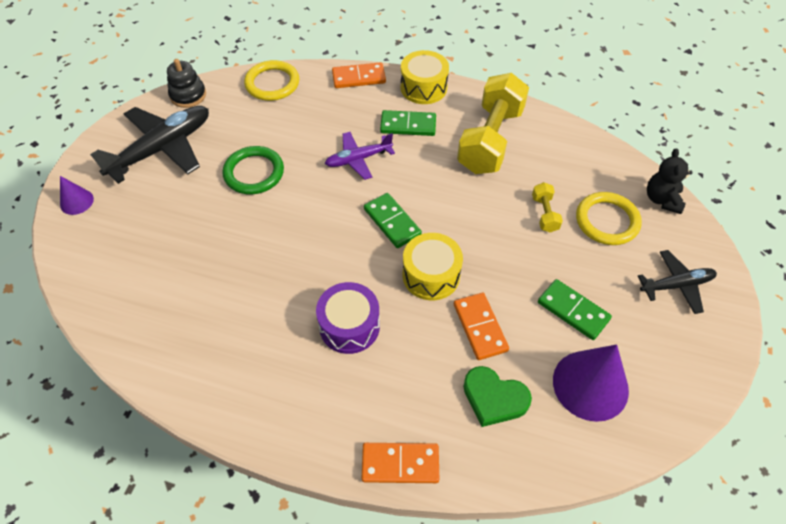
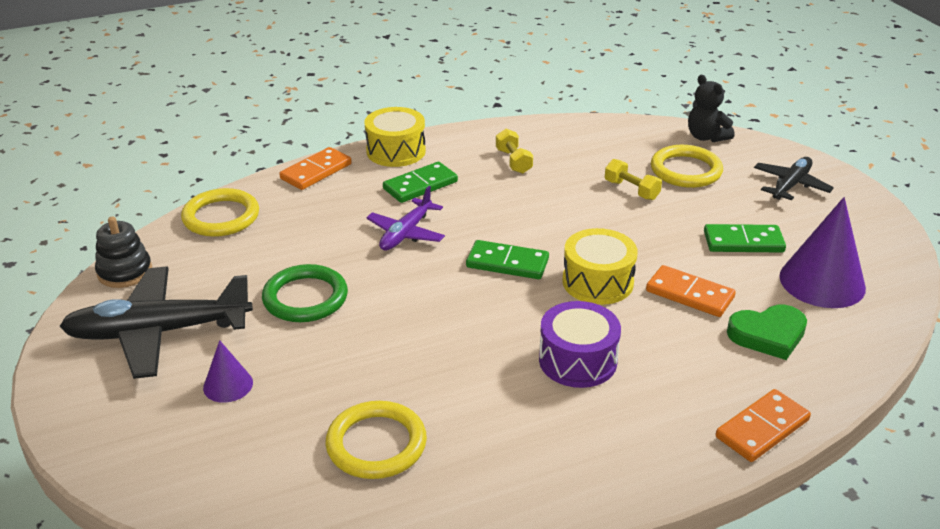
camera: 40 degrees left, 20 degrees down
(76, 201) = (104, 437): purple cone -> purple cone (228, 385)
(162, 148) = (158, 332): black plane -> black plane turned 105 degrees counterclockwise
(183, 301) = (376, 444): none -> yellow ring
(490, 140) = (513, 161): yellow dumbbell -> yellow dumbbell, size x0.43

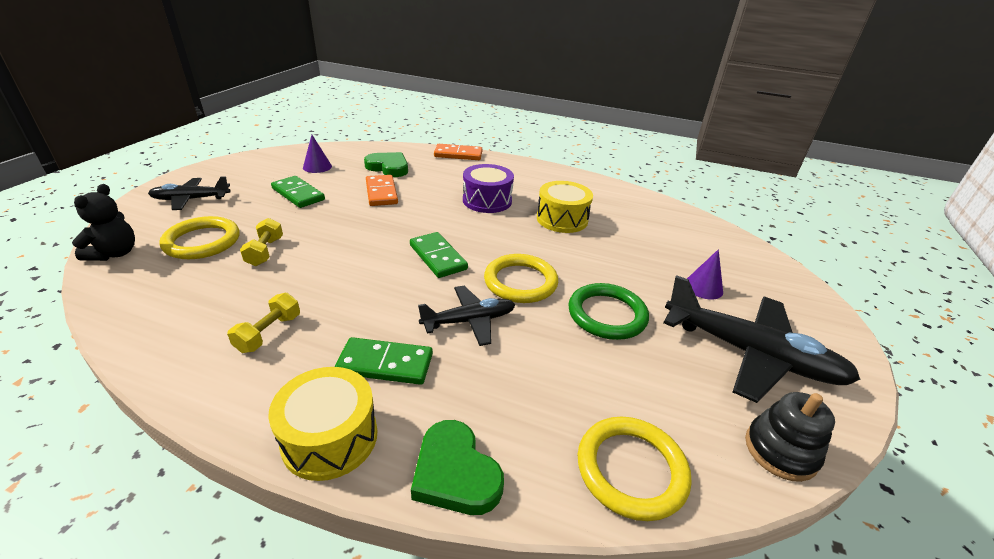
camera: 140 degrees left, 0 degrees up
(316, 171) = (455, 473): orange domino -> green heart
(376, 444) = (630, 222): yellow ring -> yellow ring (520, 282)
(406, 233) = (469, 321): purple plane -> black plane
(597, 282) = (410, 220): yellow drum -> yellow drum (562, 219)
(822, 282) = (317, 167): purple cone -> purple cone, size x0.52

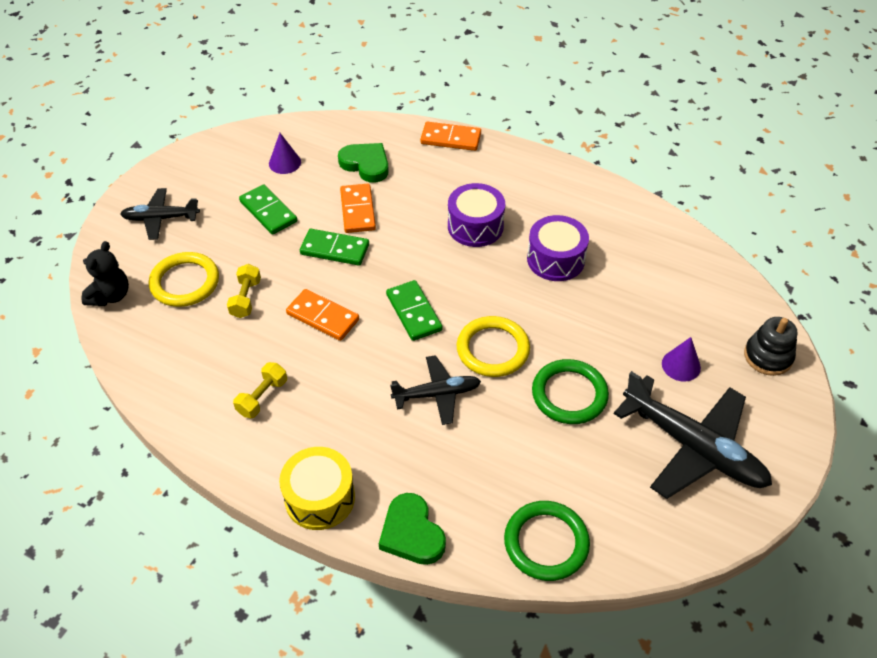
camera: 10 degrees right, 15 degrees up
(345, 263) = (323, 317): none -> orange domino
(385, 364) = (361, 435): green domino -> green domino (334, 249)
(562, 219) = (555, 259): yellow drum -> purple drum
(631, 469) = (546, 543): yellow ring -> green ring
(780, 451) = (675, 539): black stacking toy -> black stacking toy (768, 356)

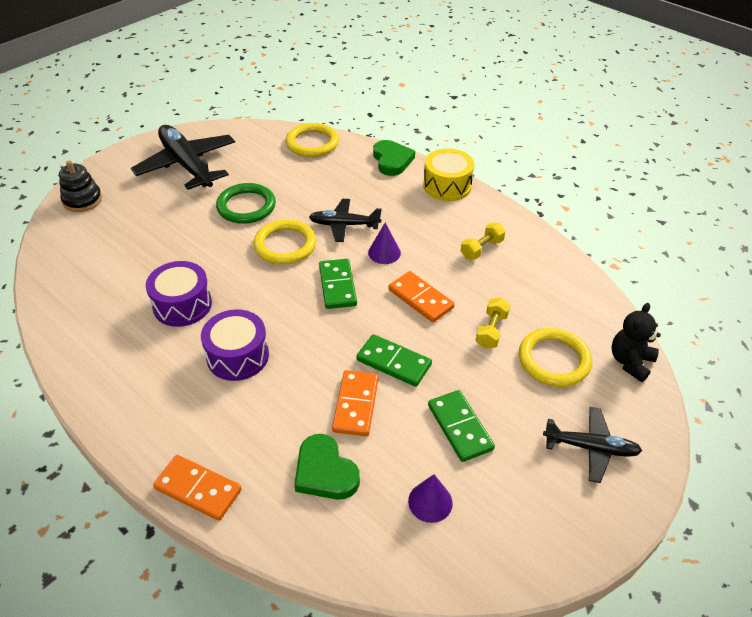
camera: 165 degrees left, 5 degrees down
(546, 543) = (312, 143): green ring -> yellow ring
(681, 365) = (150, 207): purple cone -> purple cone (384, 253)

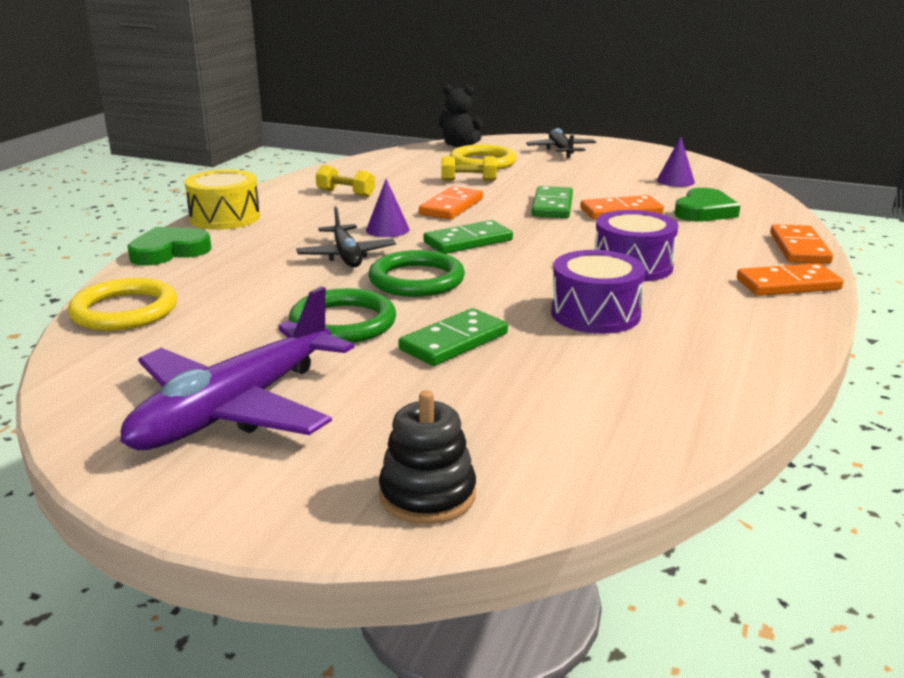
camera: 110 degrees left, 20 degrees down
(145, 431) = (788, 284): none -> orange domino
(187, 165) = (235, 409): black plane -> purple plane
(285, 245) = (416, 280): yellow ring -> green ring
(459, 427) = (594, 180): green domino -> green domino (454, 342)

